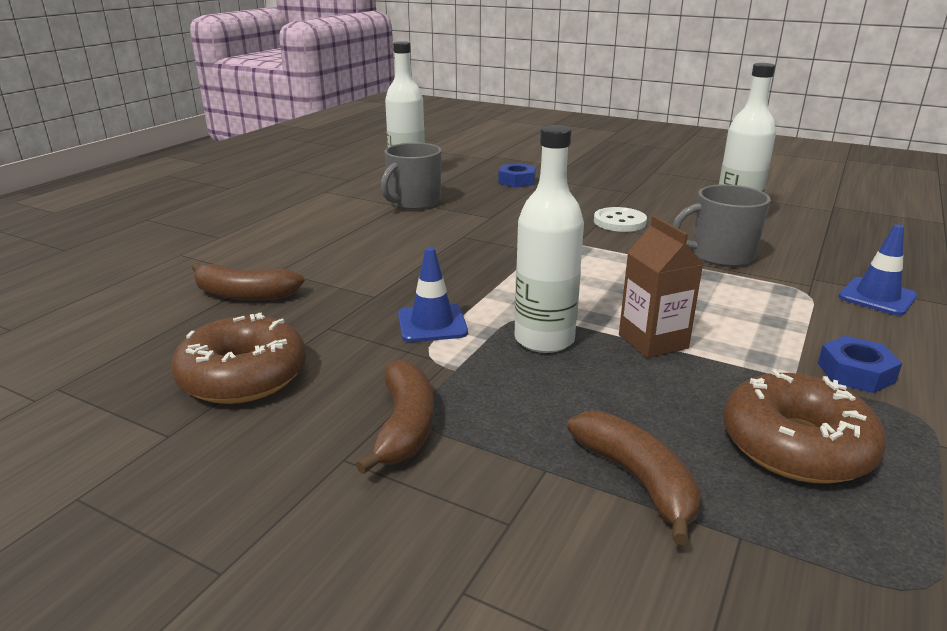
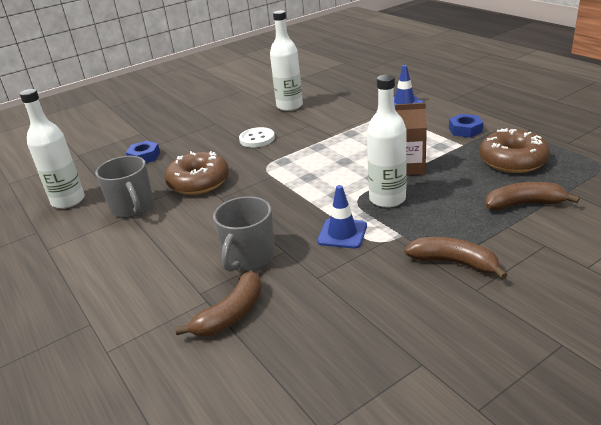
camera: 60 degrees left, 5 degrees up
(243, 376) = (362, 323): brown donut -> brown donut (198, 182)
(720, 256) = (330, 124): grey mug -> grey mug (249, 257)

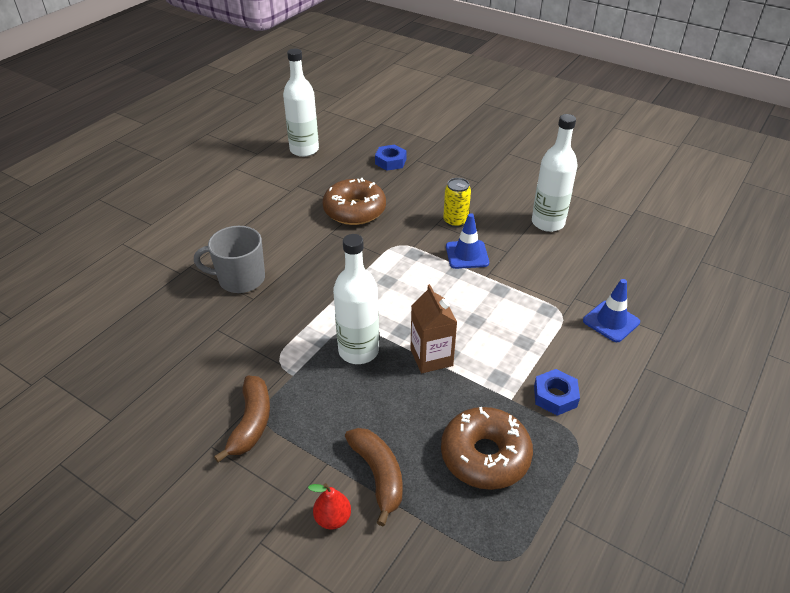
camera: 65 degrees right, 10 degrees up
(132, 207) = (302, 187): grey mug -> none
(231, 314) = (164, 291): brown banana -> none
(257, 139) = (455, 221): white button -> yellow can
(342, 233) = (287, 330): blue traffic cone -> blue traffic cone (467, 255)
(564, 228) = (333, 518): none -> red pear

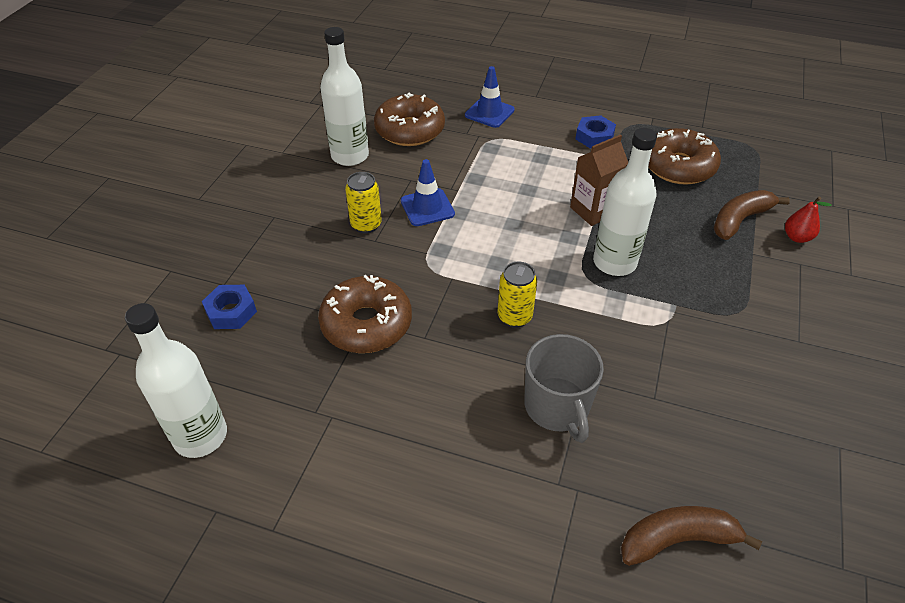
camera: 105 degrees left, 5 degrees up
(251, 423) = (753, 318): brown banana -> brown banana (677, 539)
(327, 277) = (514, 317): none -> yellow can
(583, 261) = (410, 130): none -> brown donut

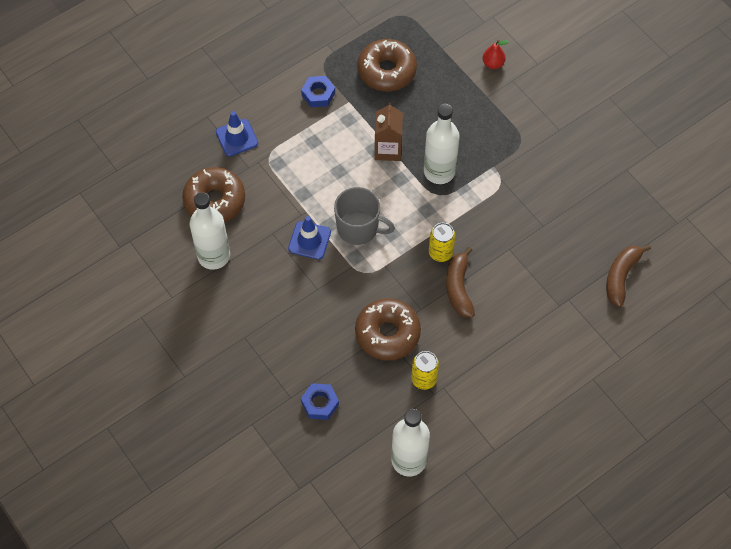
camera: 55 degrees left, 15 degrees up
(366, 225) = (298, 286): yellow can -> yellow can (424, 379)
(557, 407) = (516, 275): grey mug -> grey mug (358, 228)
(740, 220) = (457, 79): brown banana -> brown banana (458, 288)

